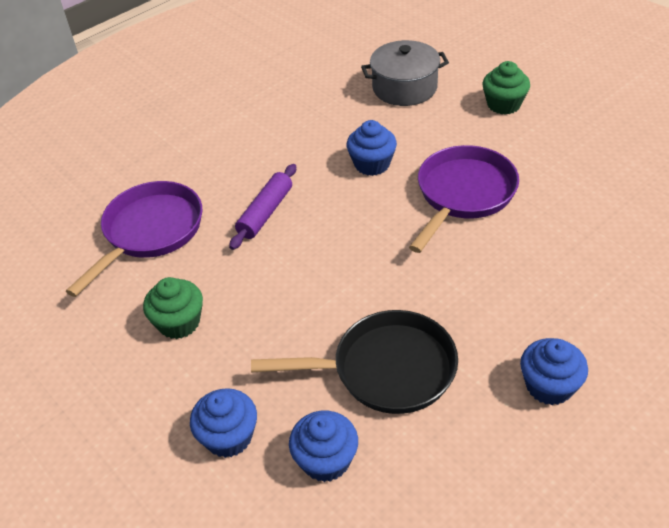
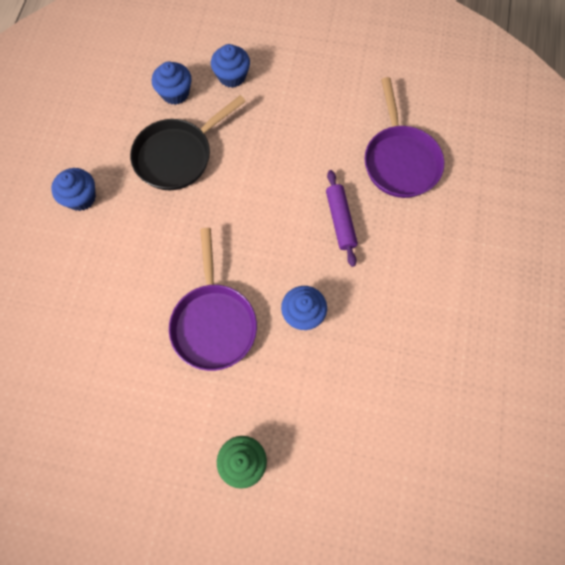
camera: 140 degrees right, 25 degrees up
(179, 322) = (317, 115): green cupcake -> none
(404, 88) = (346, 431): grey pot -> none

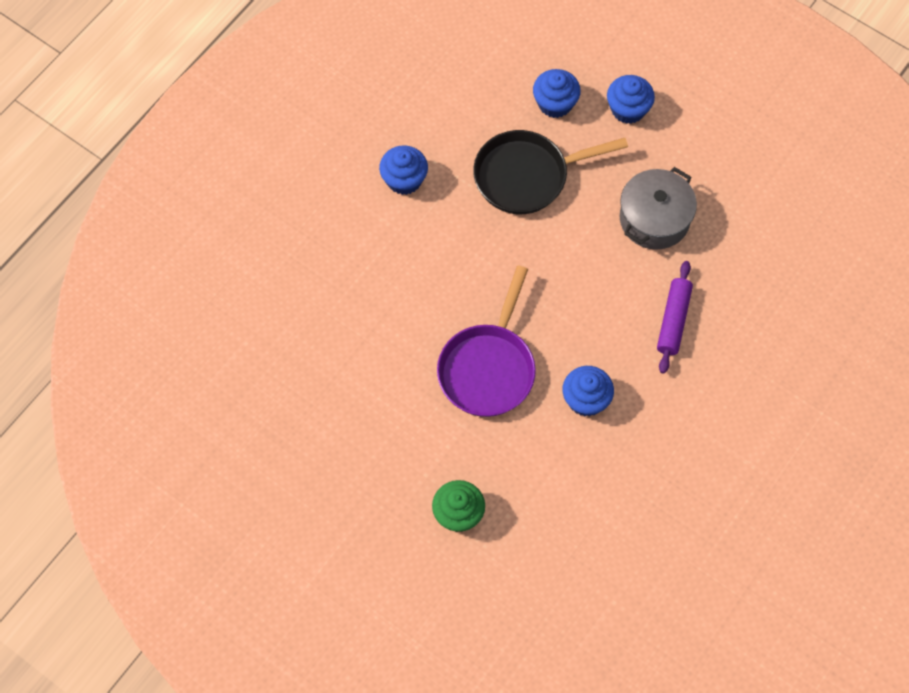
camera: 25 degrees right, 5 degrees down
(289, 149) = (654, 219): none -> grey pot
(400, 160) = (774, 283): purple pan -> none

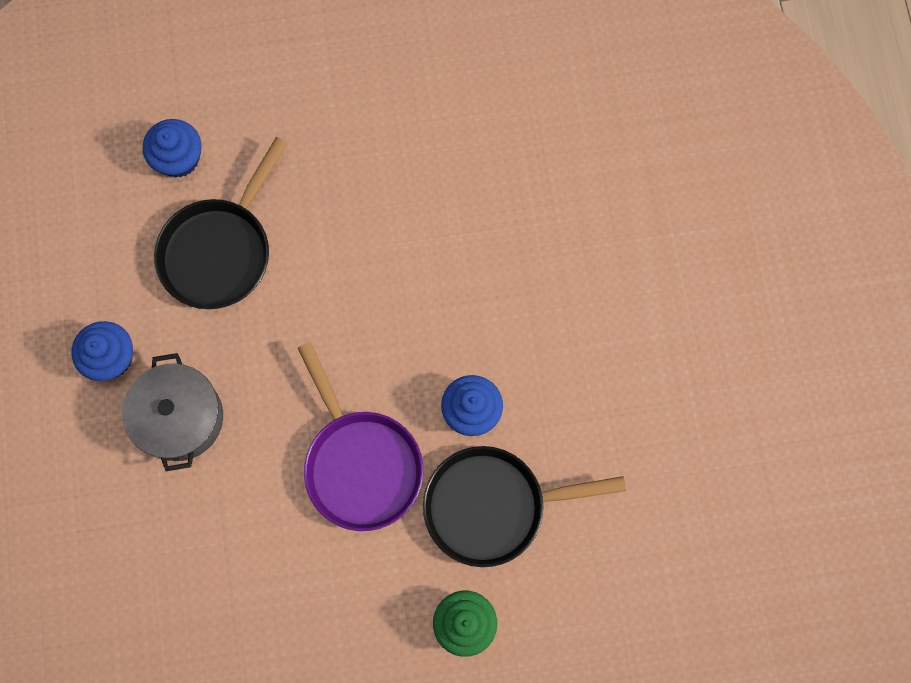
camera: 45 degrees left, 10 degrees up
(543, 464) = (492, 506): none -> black pan
(628, 109) = (249, 105): blue cupcake -> none
(654, 219) = (370, 188): grey pot -> grey pot (180, 417)
(673, 320) = (475, 267): purple rolling pin -> none

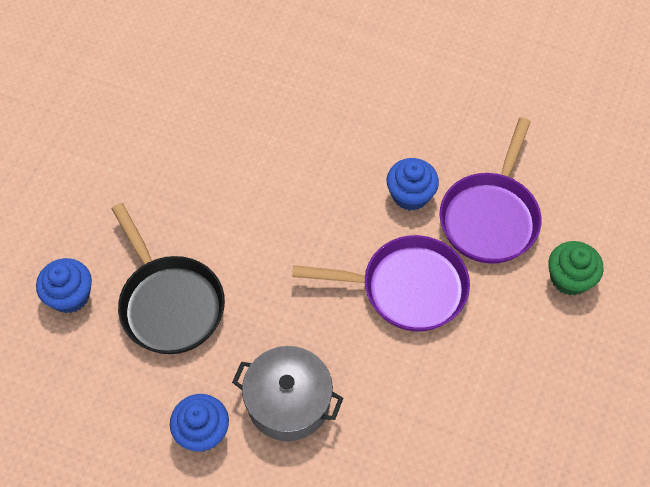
camera: 60 degrees left, 15 degrees down
(492, 506) = (490, 217): black pan -> purple pan

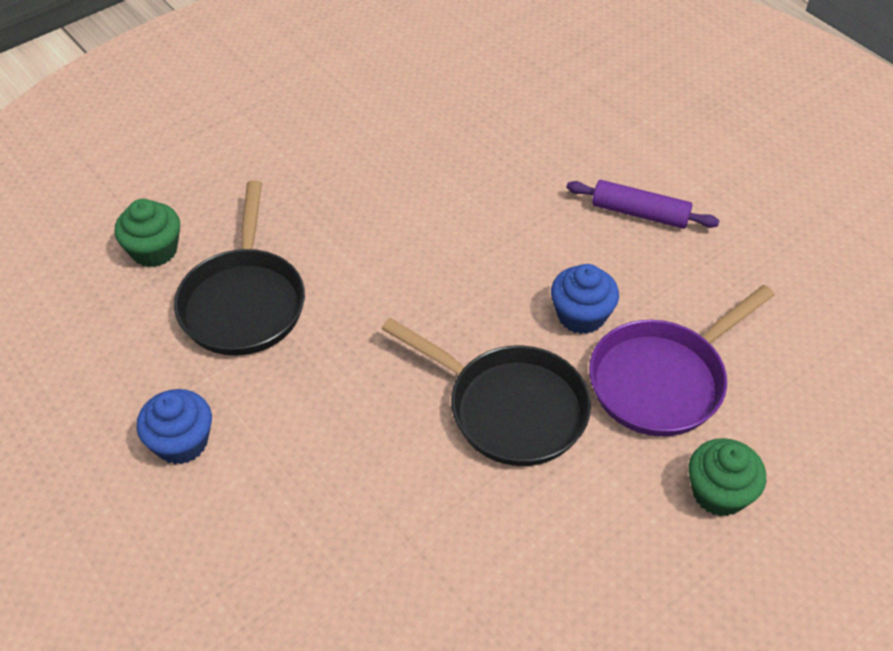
camera: 30 degrees right, 10 degrees down
(70, 296) = (154, 250): blue cupcake -> green cupcake
(288, 402) = (292, 459): grey pot -> none
(401, 96) = (640, 213): none -> purple rolling pin
(406, 288) = (509, 408): purple pan -> black pan

